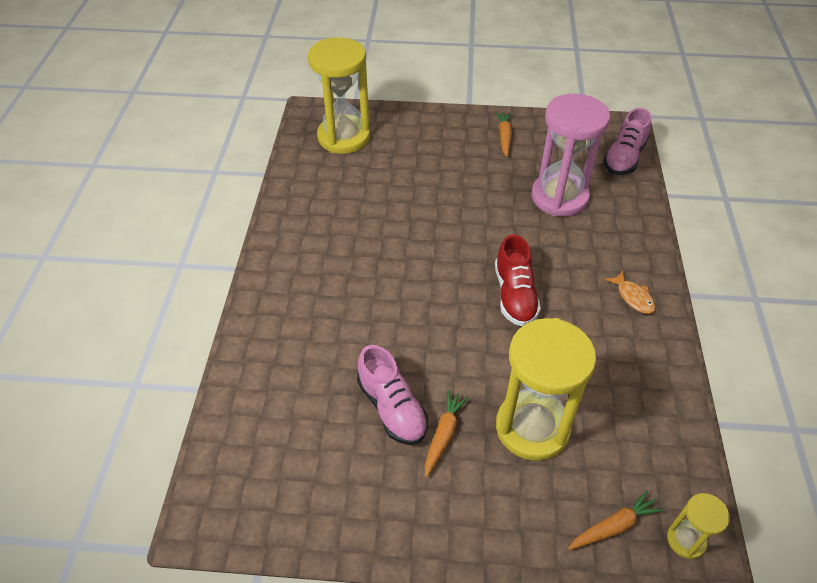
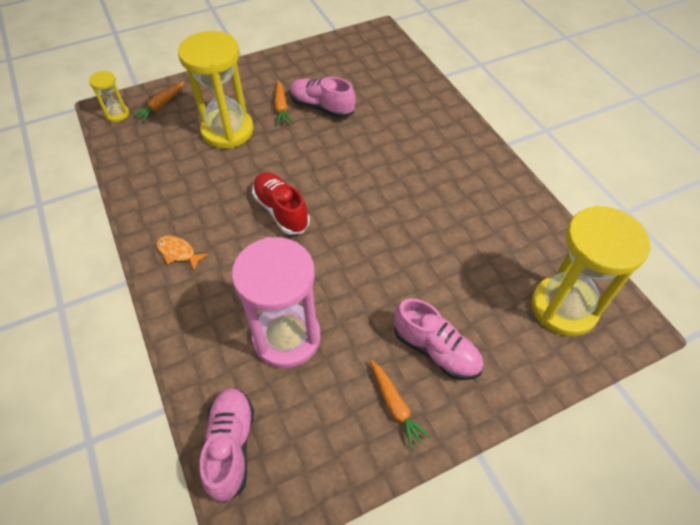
camera: 150 degrees right, 5 degrees up
(454, 151) = (436, 350): none -> pink shoe

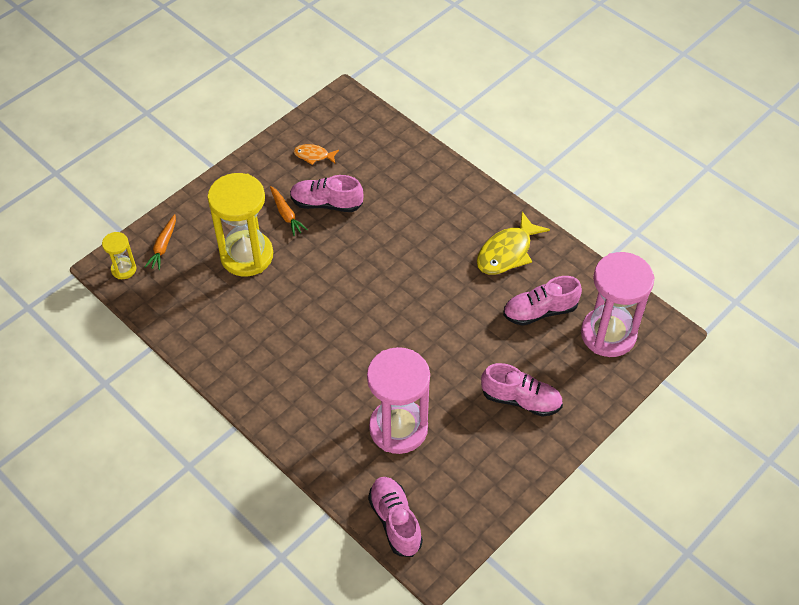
camera: 20 degrees left, 0 degrees up
(178, 252) = (267, 387): orange fish -> orange fish (313, 155)
(281, 211) = (339, 321): red shoe -> none
(395, 405) = (506, 451): orange carrot -> none
(479, 193) = (507, 252): none -> yellow fish
(493, 261) = (540, 311): none -> pink shoe
(563, 307) = (608, 334): yellow hourglass -> pink hourglass

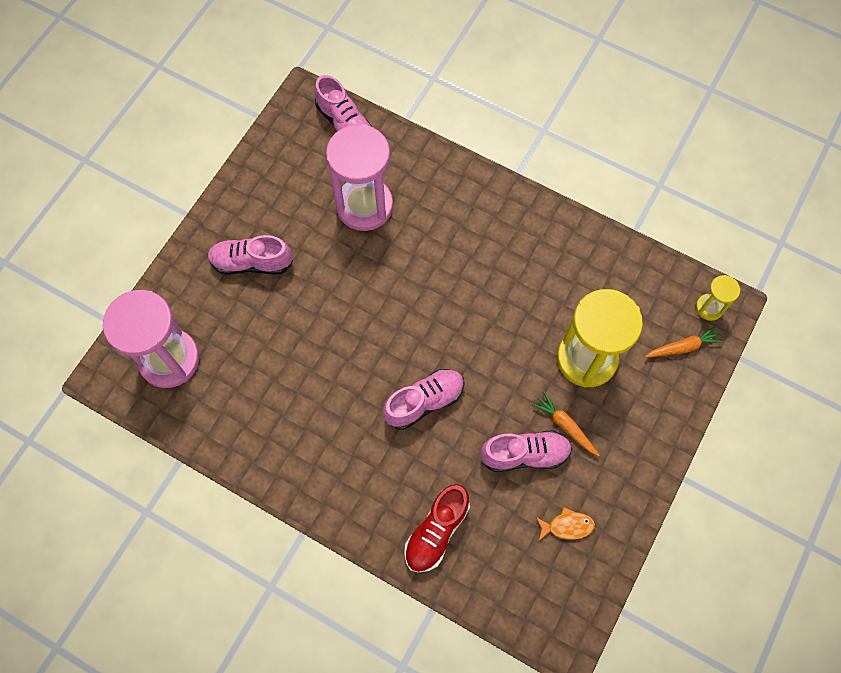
camera: 165 degrees right, 15 degrees up
(163, 246) = (682, 347): orange carrot -> orange carrot turned 75 degrees clockwise
(412, 172) = (436, 531): none -> red shoe
(507, 252) = (295, 439): yellow fish -> none
(540, 311) = (246, 369): pink shoe -> pink shoe (424, 402)

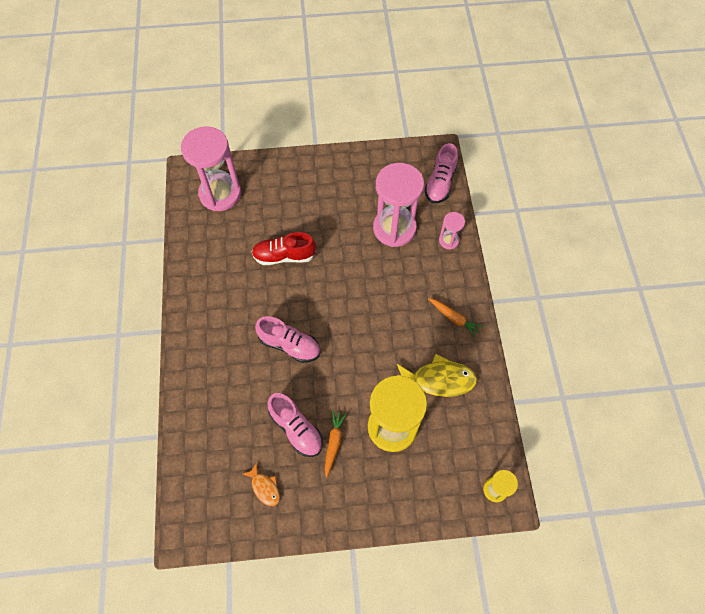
camera: 55 degrees right, 5 degrees down
(251, 263) = (310, 195): pink shoe -> none
(420, 164) = (449, 240): none -> pink hourglass
(436, 531) = (209, 406): red shoe -> red shoe (284, 256)
(567, 281) = (439, 380): none -> yellow fish
(682, 347) = (450, 488): orange carrot -> orange carrot (453, 318)

